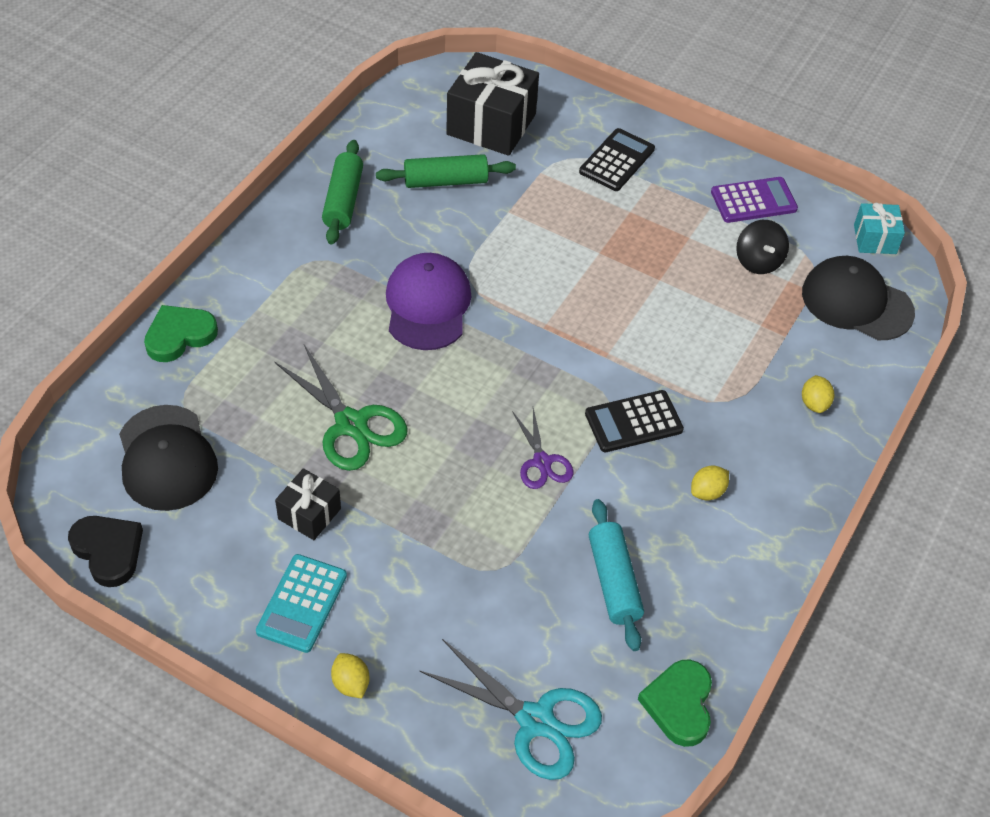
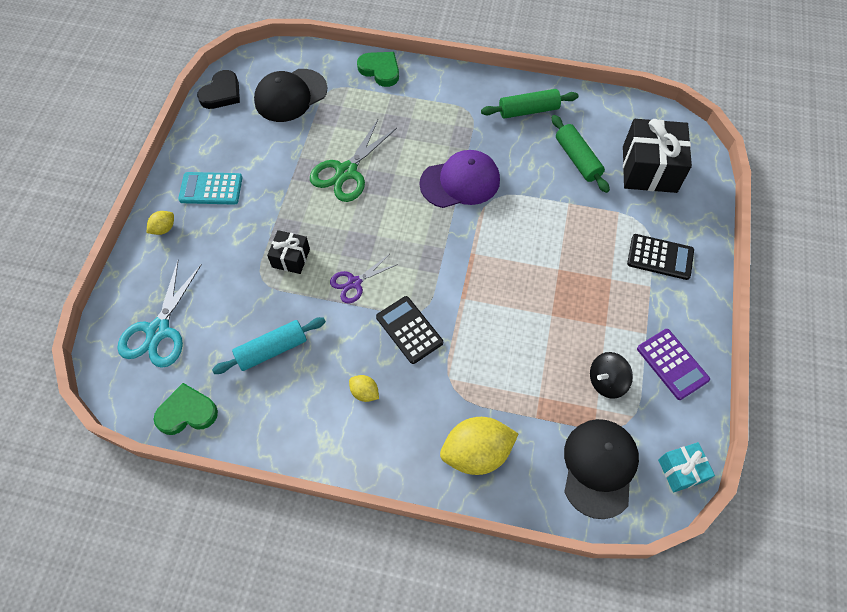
camera: 75 degrees right, 10 degrees up
(309, 514) = (273, 172): black gift -> black gift (291, 258)
(814, 403) = (476, 453): yellow lemon -> yellow lemon, size x2.12

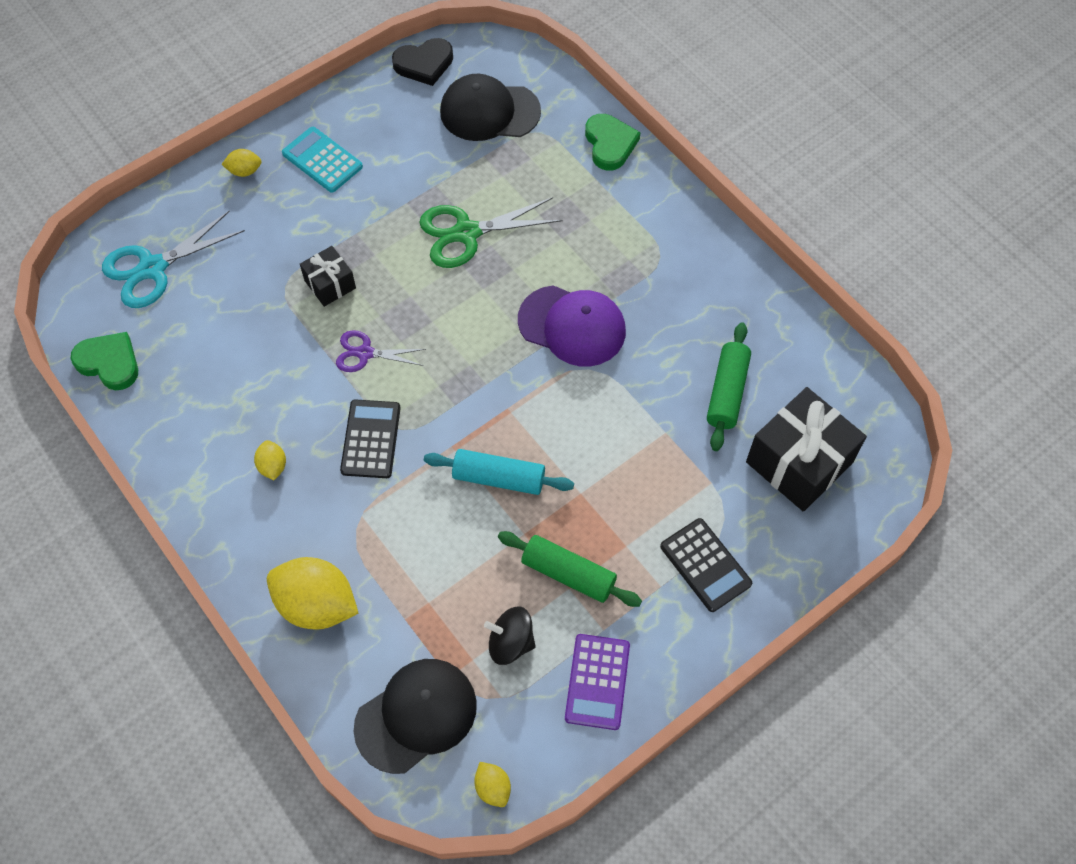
camera: 40 degrees right, 0 degrees up
(272, 350) = (231, 361): turquoise rolling pin -> turquoise rolling pin (498, 478)
(528, 110) = (728, 299): green rolling pin -> green rolling pin (568, 574)
(681, 470) = (493, 788): turquoise gift -> yellow lemon

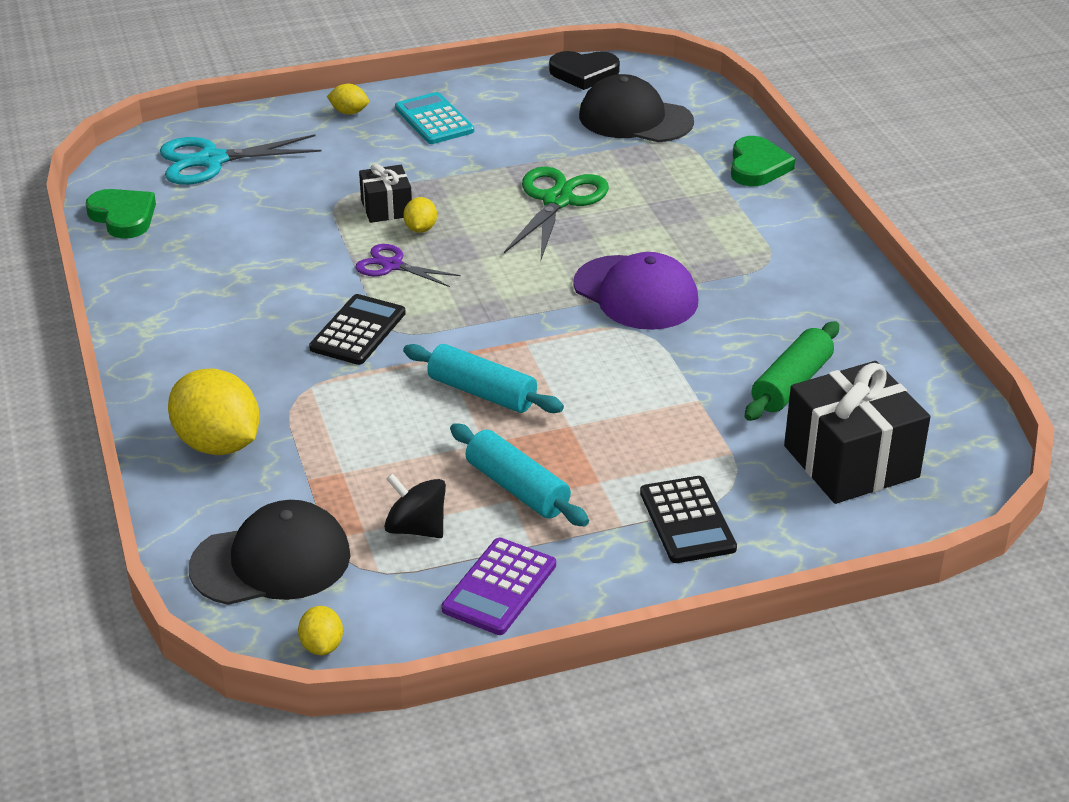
camera: 20 degrees right, 25 degrees down
(273, 466) = (240, 328): yellow lemon -> yellow lemon (420, 229)
(466, 233) = (557, 200): green scissors -> green scissors turned 105 degrees clockwise
(568, 574) = (517, 488): green rolling pin -> turquoise rolling pin

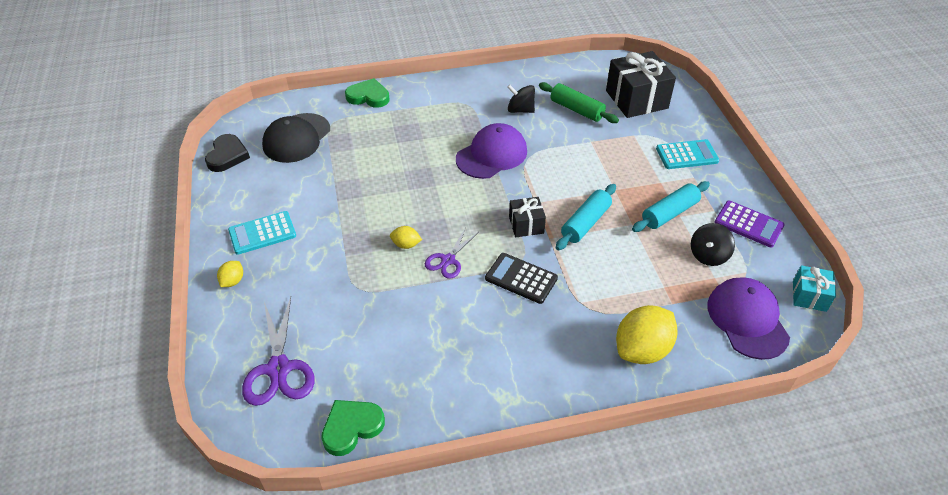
camera: 85 degrees left, 10 degrees up
(211, 160) = (279, 369): turquoise scissors -> purple scissors
(271, 561) = (747, 320): black cap -> purple cap
(322, 646) = (809, 296): yellow lemon -> turquoise gift
(386, 208) = (376, 262): black gift -> black gift (526, 225)
(557, 200) = (386, 179): green scissors -> none
(687, 521) = (687, 155): black calculator -> turquoise calculator
(770, 319) = (520, 110): none -> black spinning top

